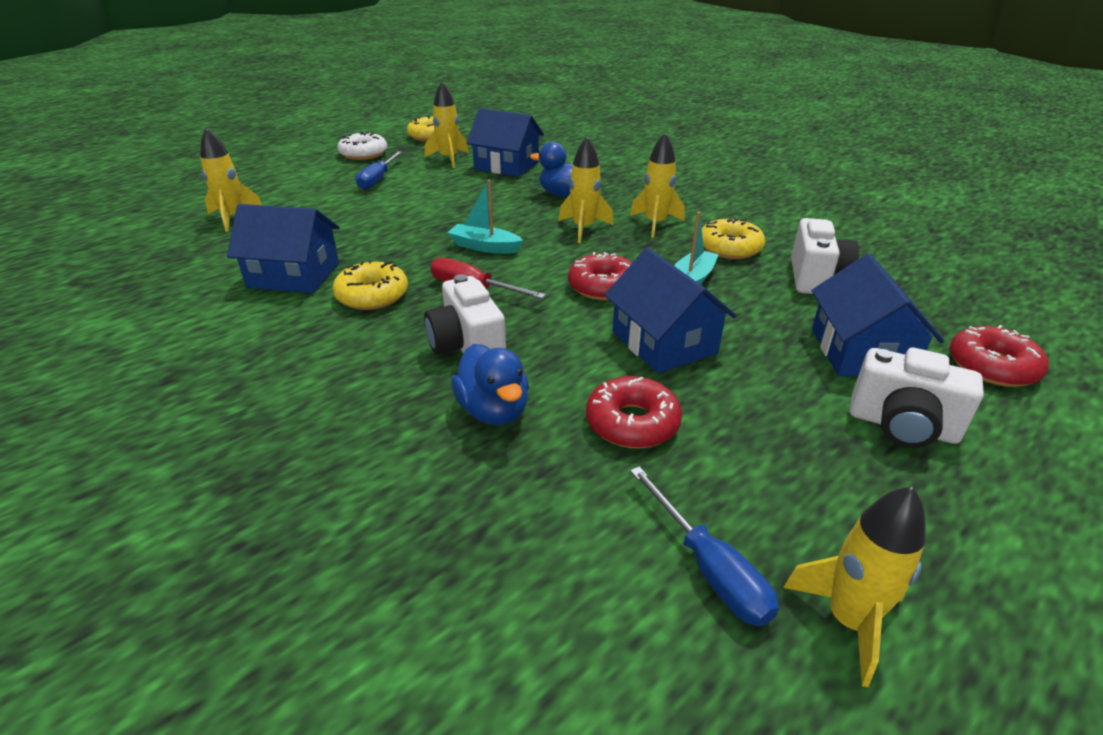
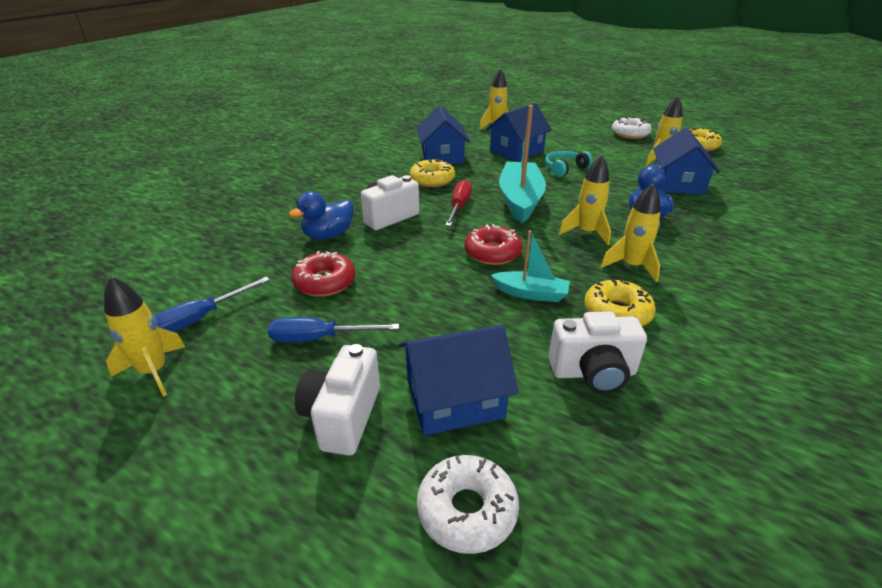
camera: 75 degrees right, 0 degrees up
(378, 180) = (591, 147): blue screwdriver -> blue screwdriver (319, 338)
(423, 206) = (565, 169): none -> turquoise headphones
(484, 247) = (520, 200): turquoise boat -> turquoise boat, size x1.81
(664, 342) = (424, 287): blue house -> blue house (516, 151)
(992, 366) = (467, 510): red donut -> white donut

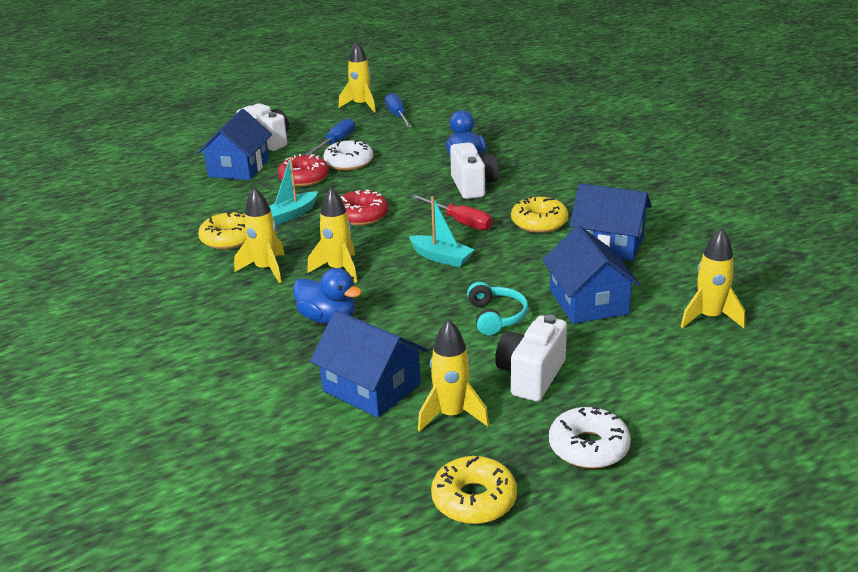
camera: 120 degrees right, 5 degrees down
(325, 282) = (396, 150): red donut -> red donut (304, 178)
(467, 510) = (179, 157): white donut -> white donut (349, 162)
(520, 200) = (441, 257): turquoise boat -> turquoise boat, size x0.55
(593, 373) = (197, 210): white camera -> white camera (531, 376)

